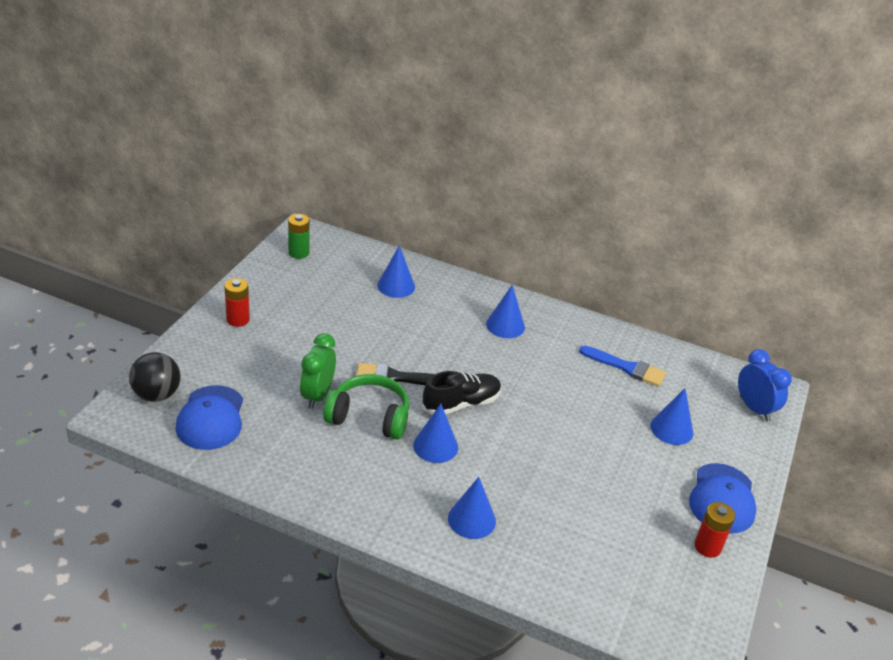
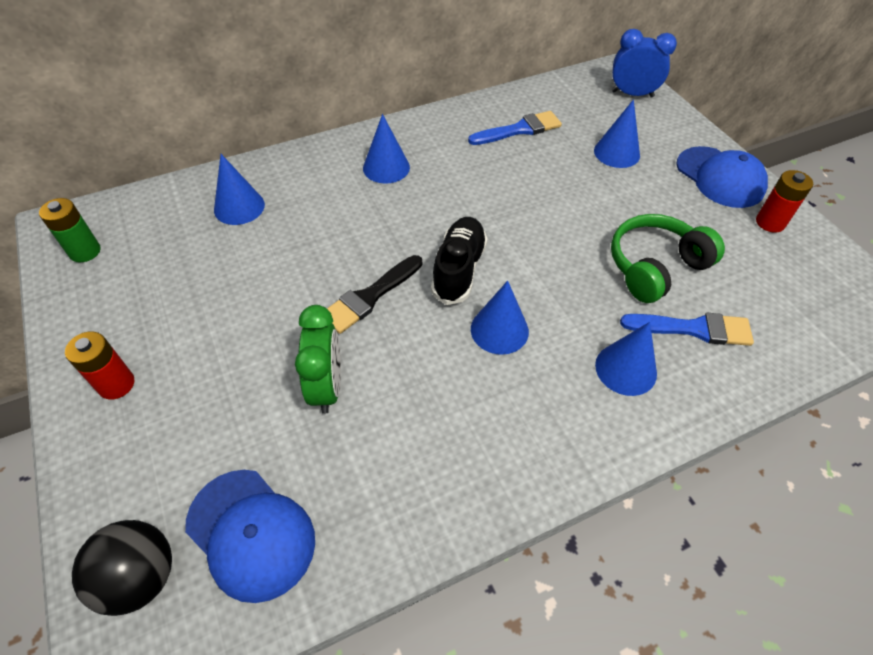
camera: 45 degrees left, 15 degrees up
(317, 395) = (327, 387): green clock -> green clock turned 150 degrees counterclockwise
(369, 417) = (406, 359): green headphones -> green headphones (655, 267)
(544, 541) = (693, 329): none -> blue brush

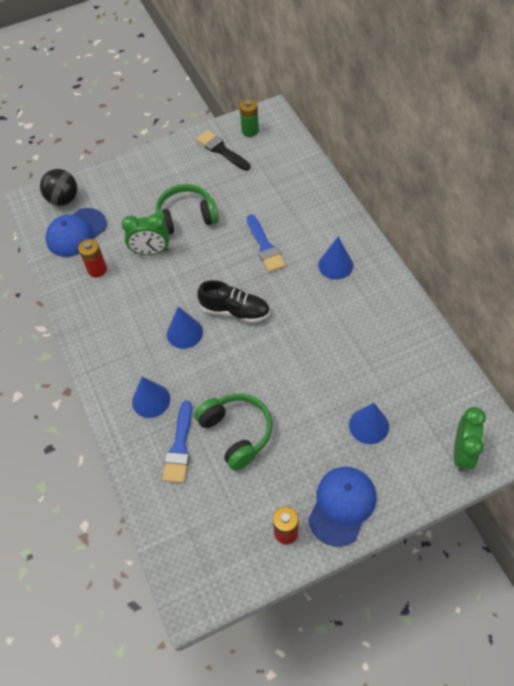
camera: 95 degrees right, 5 degrees up
(116, 384) = (159, 167): red battery -> red battery (97, 270)
(239, 207) = (290, 191): blue cone -> none
(258, 336) = (186, 217): none -> green headphones
(370, 296) = (213, 265): black brush -> black brush (221, 150)
(519, 130) = (392, 353): blue brush -> blue brush (265, 246)
(632, 94) = (462, 452): blue clock -> green clock
(720, 177) = (342, 505): blue cap -> blue cap turned 150 degrees clockwise

